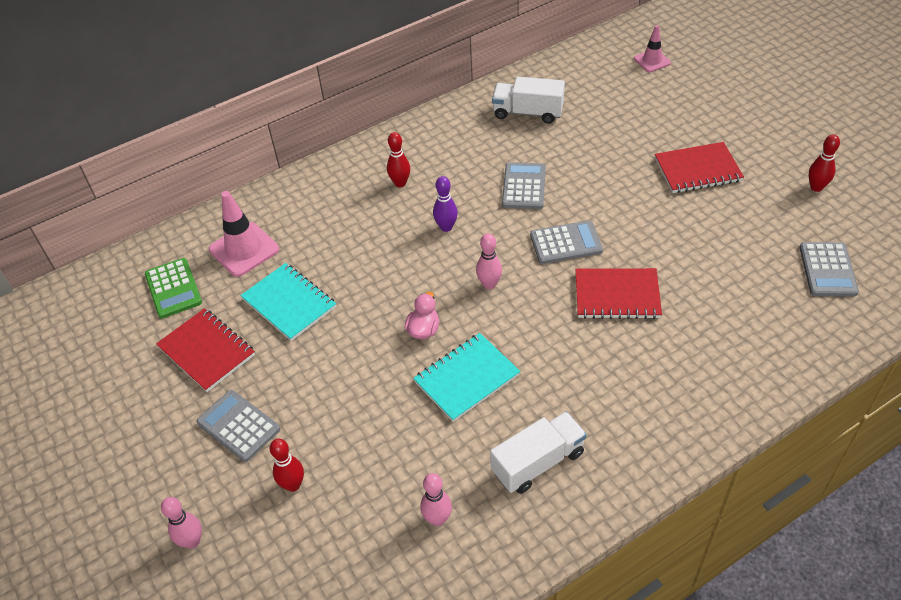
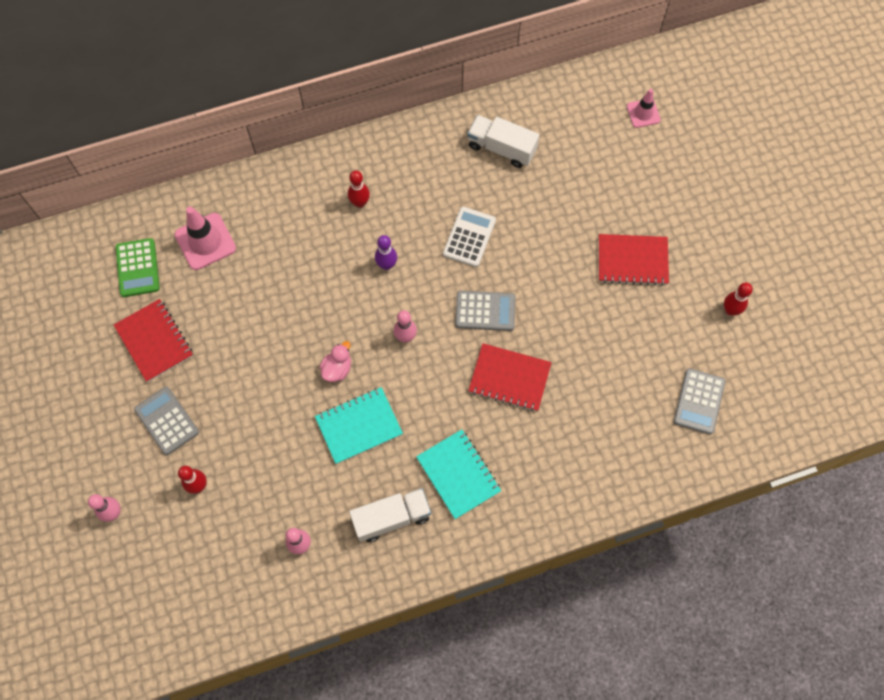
camera: 10 degrees right, 20 degrees up
(289, 303) = (232, 310): turquoise notebook -> turquoise notebook (458, 474)
(524, 186) = (469, 237): grey calculator -> white calculator

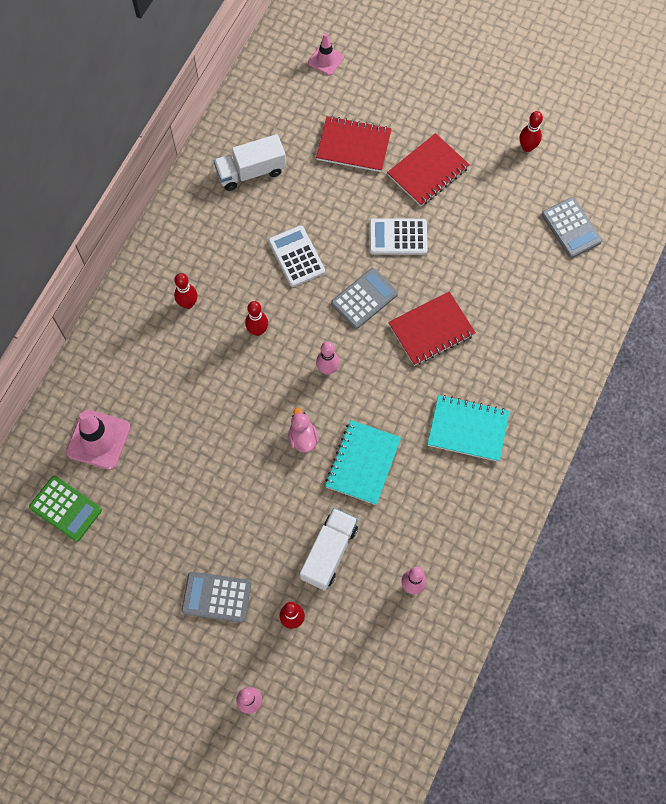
camera: 45 degrees left, 0 degrees up
(154, 341) = (141, 549): red notebook -> red notebook (353, 146)
(386, 265) = (257, 330): purple bowling pin -> red bowling pin
(391, 518) = (454, 503): white truck -> white truck (329, 552)
(557, 289) = (398, 237): none -> white calculator

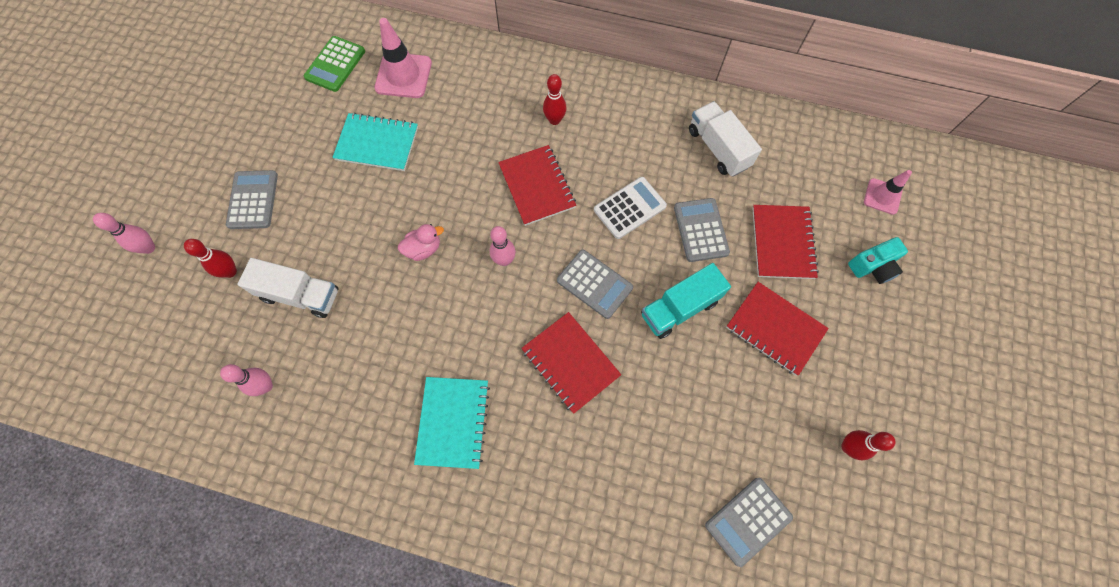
camera: 80 degrees right, 0 degrees up
(257, 330) = (537, 186): red bowling pin -> red notebook
(329, 204) = (700, 230): none -> grey calculator
(363, 463) = (401, 313): turquoise notebook -> turquoise notebook (377, 144)
(387, 86) = (873, 266): none -> turquoise camera
(398, 237) = (679, 308): white calculator -> turquoise truck

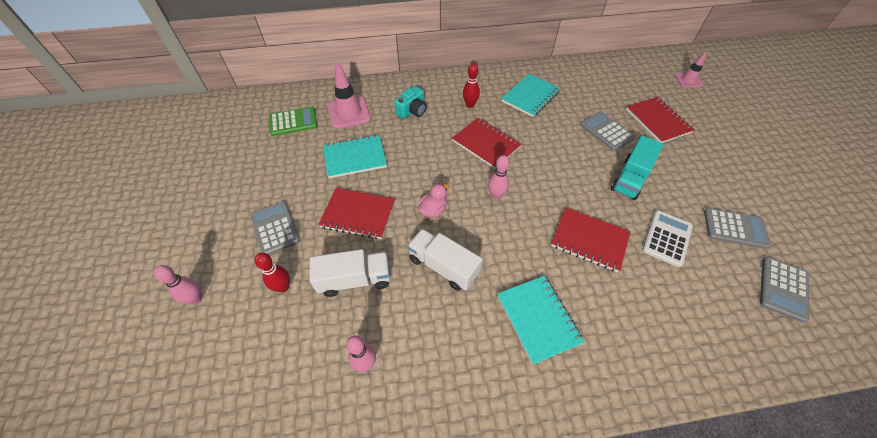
camera: 25 degrees left, 15 degrees down
(335, 64) = (293, 122): green calculator -> green calculator turned 105 degrees counterclockwise
(594, 284) = (567, 186): grey calculator -> grey calculator (734, 228)
(629, 208) = (554, 135): white calculator -> white calculator (667, 238)
(640, 137) = (530, 96): none -> turquoise notebook
(718, 148) = (580, 87): white truck -> white truck (443, 266)
(775, 329) = (694, 167): red notebook -> red notebook (358, 214)
(848, 447) = (794, 215): red bowling pin -> none
(873, 266) = (715, 115): turquoise camera -> turquoise camera (412, 111)

